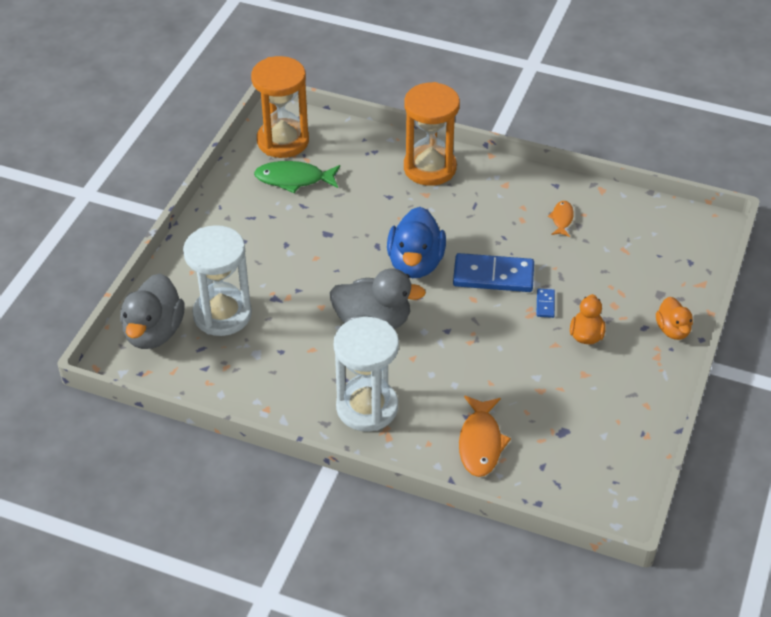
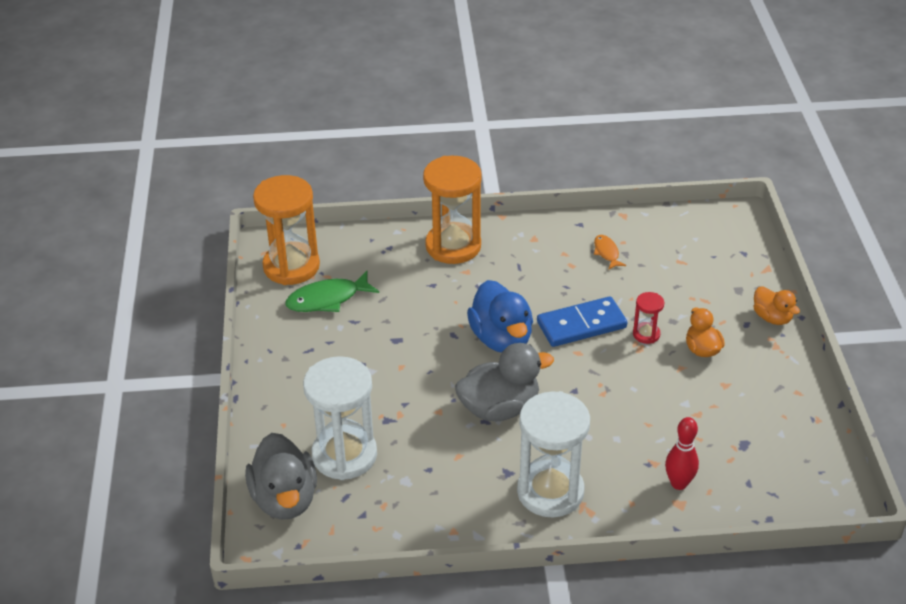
camera: 25 degrees left, 5 degrees down
(480, 443) = (679, 483): orange fish -> red bowling pin
(545, 304) = (646, 334): blue domino -> red hourglass

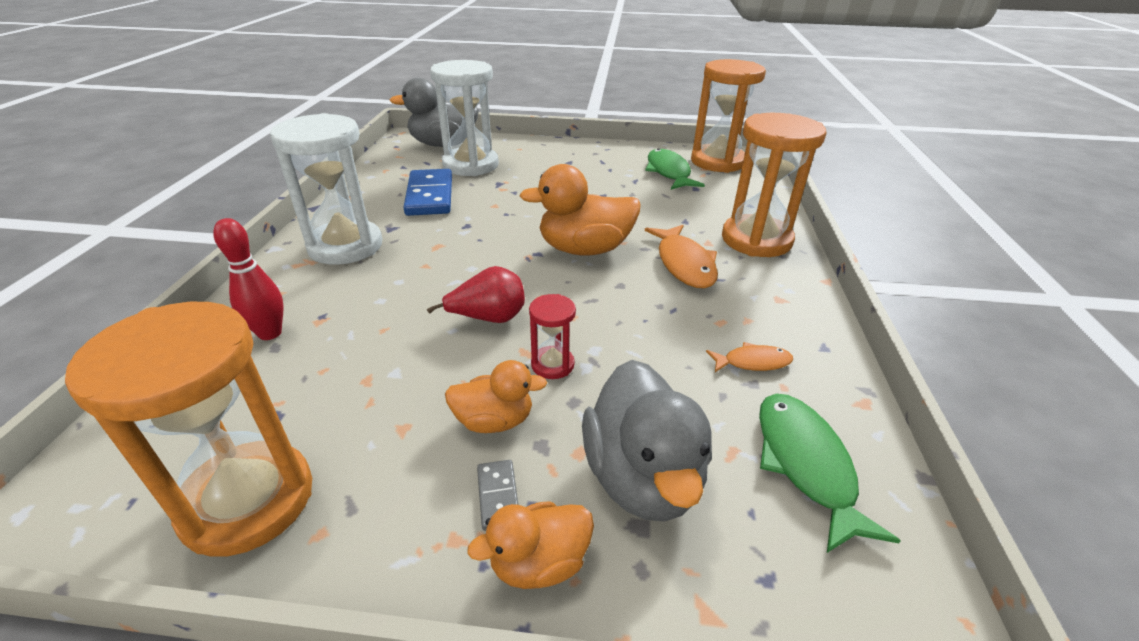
camera: 100 degrees right, 5 degrees down
(499, 408) = (478, 235): grey duck -> grey duck (643, 476)
(501, 339) = (584, 249): blue duck -> orange duck
(504, 283) = (684, 264): none -> orange fish
(581, 325) = (591, 309): blue domino -> blue domino (430, 196)
(613, 373) = (489, 318): none -> red pear
(676, 238) = (805, 464): none -> green fish
(747, 337) = (498, 496): none -> grey domino
(796, 426) = (248, 500): none -> orange hourglass

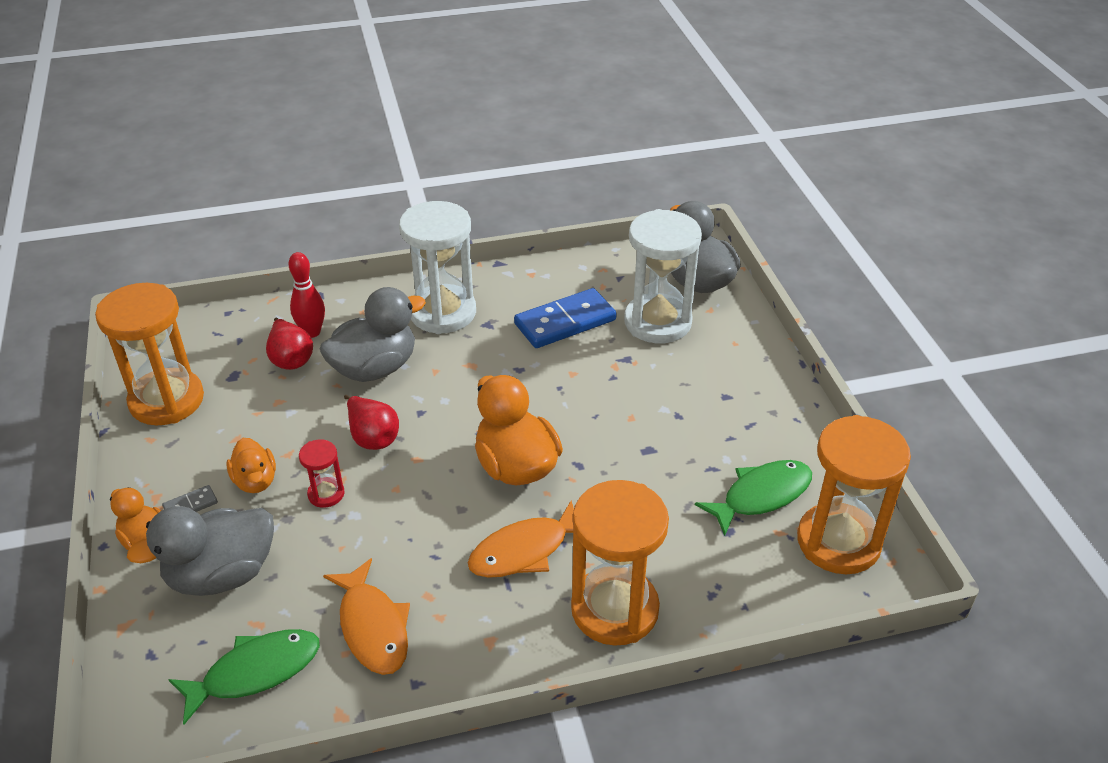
camera: 70 degrees right, 5 degrees up
(299, 357) = (291, 359): none -> red pear
(383, 299) = (375, 368): none -> grey duck
(752, 362) = (373, 627): orange fish -> orange fish, size x1.77

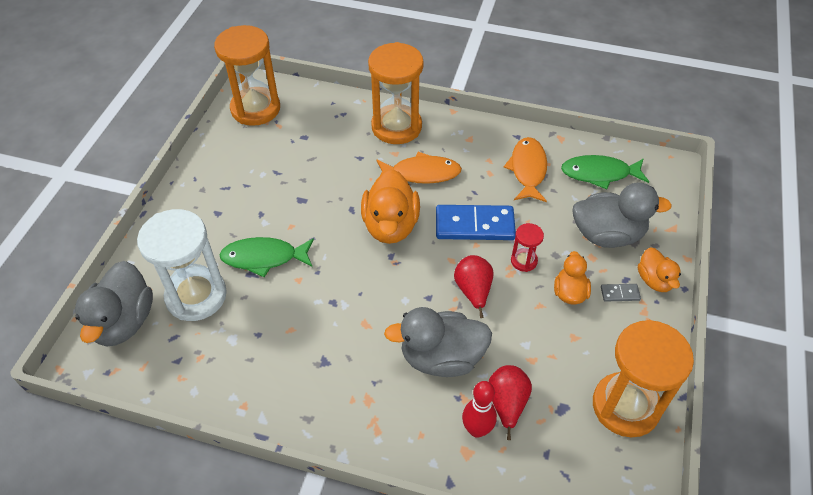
camera: 150 degrees left, 10 degrees up
(443, 312) = (352, 395): white hourglass -> none
(565, 322) = (263, 332): blue domino -> blue domino (474, 225)
(761, 496) = (267, 146): green fish -> green fish (264, 258)

